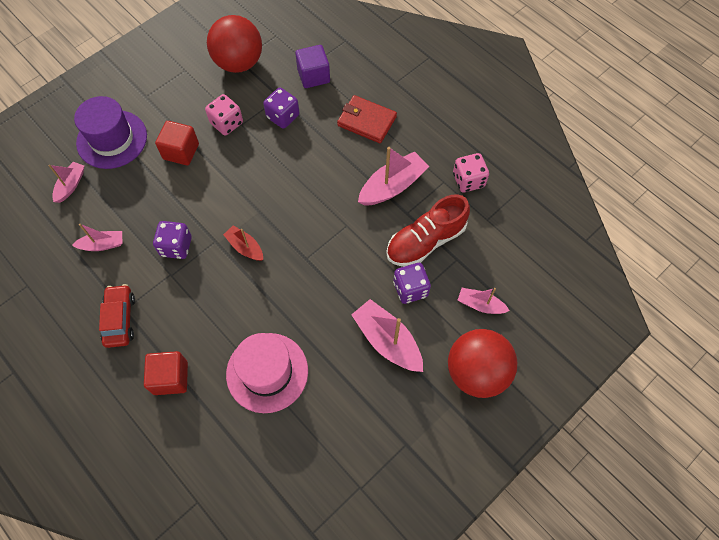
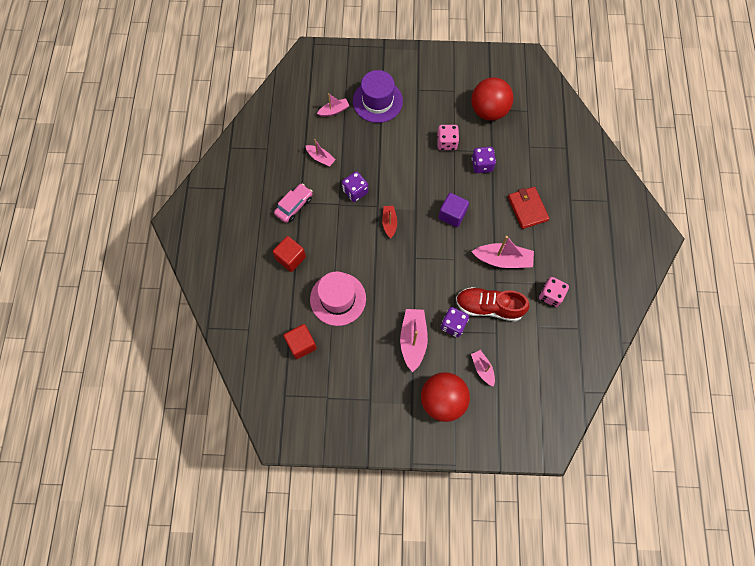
camera: 45 degrees right, 5 degrees up
(120, 319) = (294, 206): red car -> pink car
(181, 151) = (407, 139): red cube -> red cube (301, 344)
(313, 76) = (524, 155): purple cube -> purple cube (452, 215)

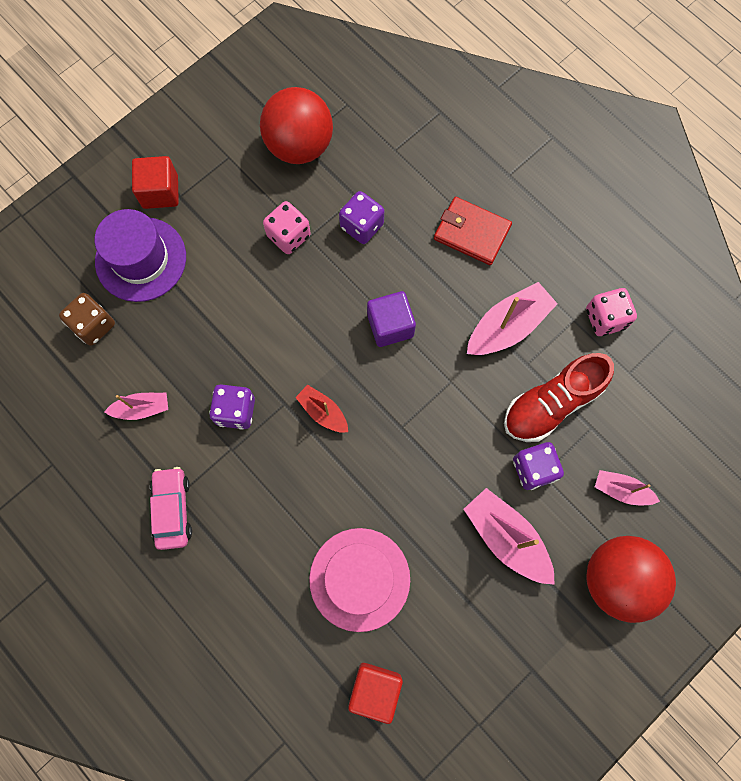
camera: 45 degrees left, 5 degrees up
(290, 258) = (241, 586): red cube -> red cube (160, 192)
(334, 111) = (94, 325): pink boat -> brown dice

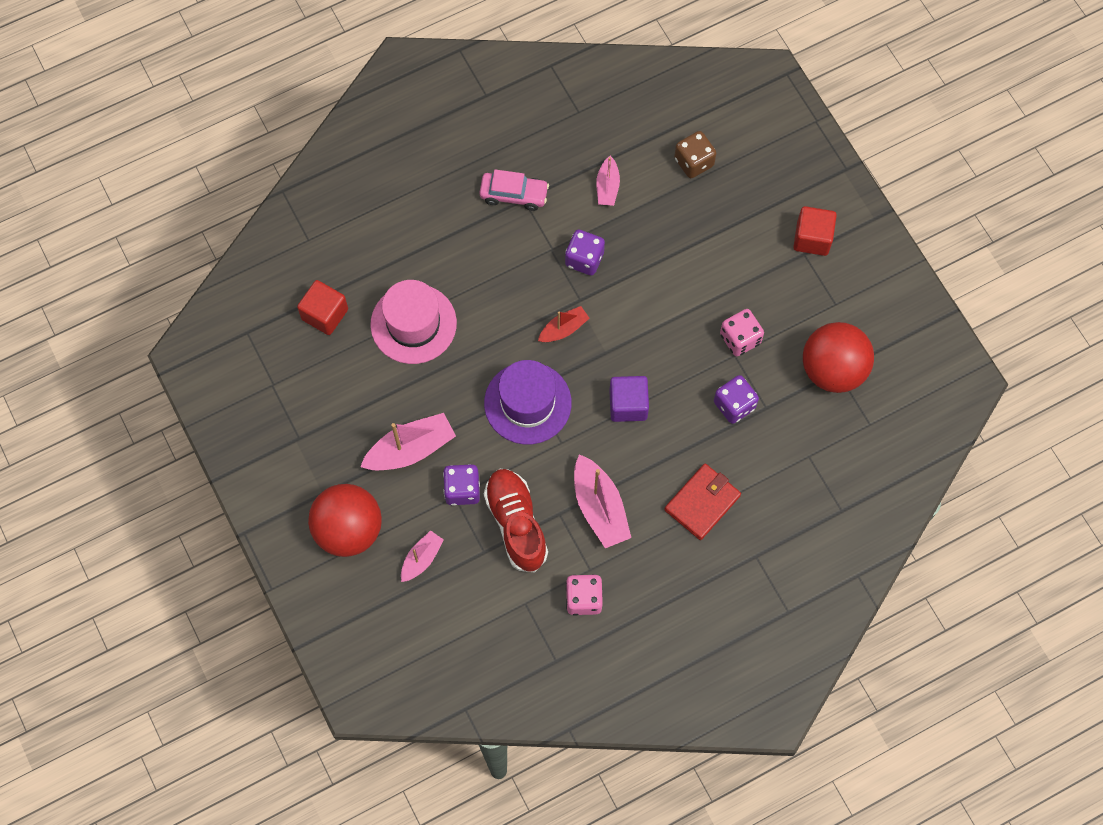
camera: 105 degrees right, 5 degrees down
(141, 259) = (747, 210): purple hat -> purple hat (527, 403)

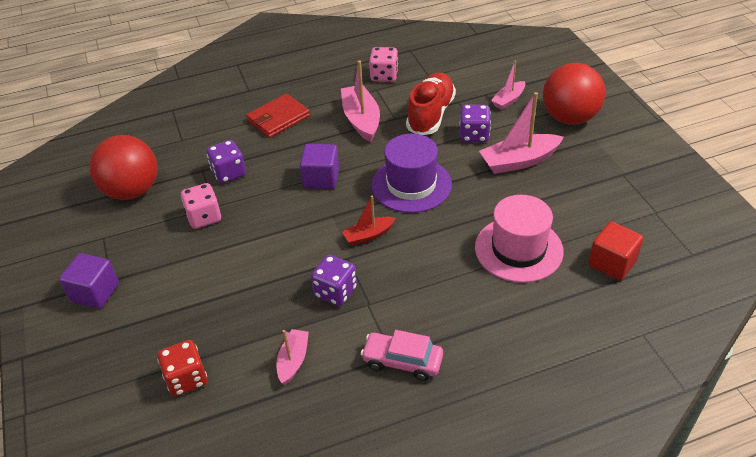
camera: 170 degrees left, 25 degrees down
(516, 523) = (430, 114): red shoe -> red shoe turned 150 degrees counterclockwise
(694, 162) = (186, 379): brown dice -> red dice
(812, 238) = (95, 293): red cube -> purple cube

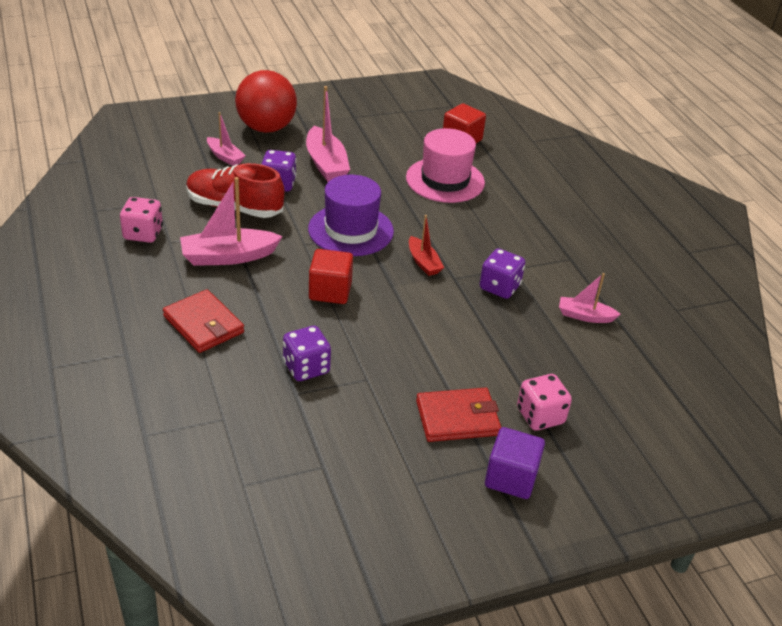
camera: 95 degrees left, 5 degrees down
(132, 191) = (326, 462): red ball -> none
(164, 260) = (457, 418): none -> red wallet
(186, 379) = (618, 388): red dice -> none
(204, 217) = (386, 387): pink dice -> pink dice (540, 416)
(321, 178) = (330, 291): purple cube -> red cube
(402, 361) = (576, 253): pink car -> none

